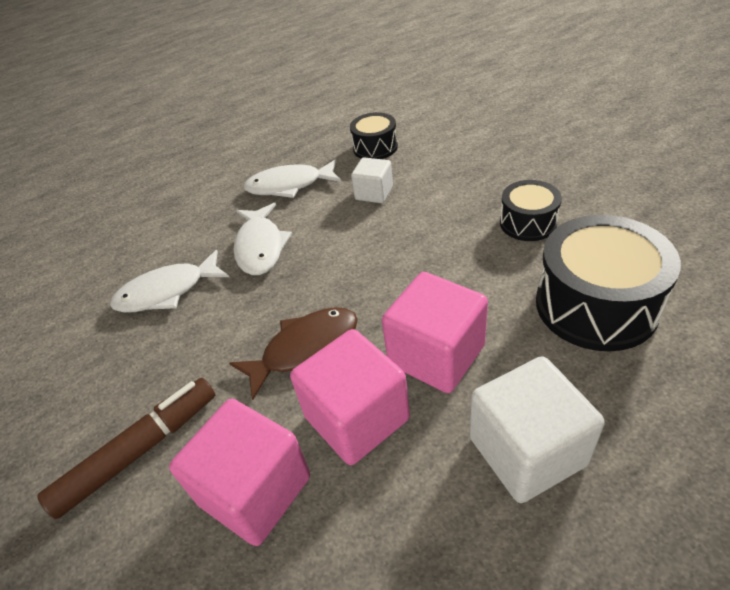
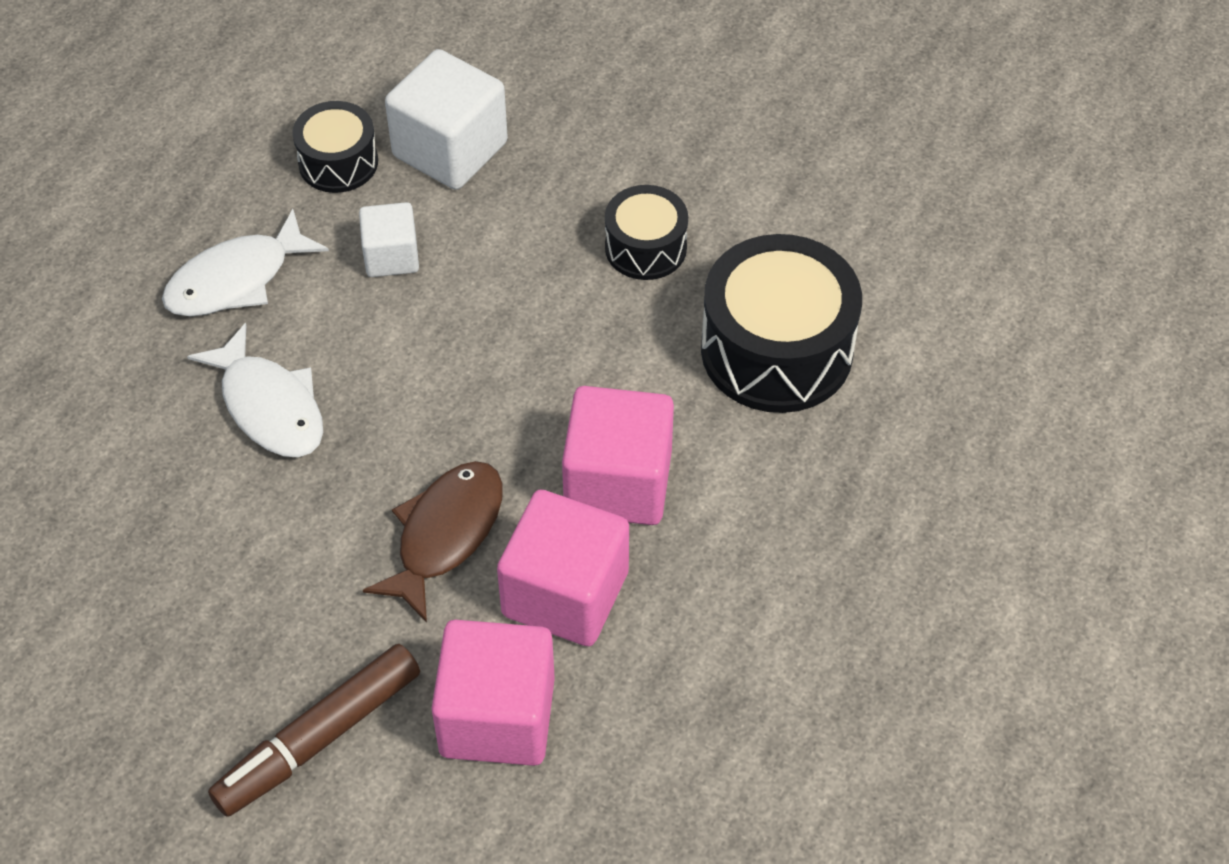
camera: 35 degrees left, 10 degrees up
(139, 451) = (319, 738): brown marker -> brown marker turned 150 degrees counterclockwise
(167, 292) = (173, 527): white fish -> none
(527, 451) = (768, 555): white cube -> white cube (450, 149)

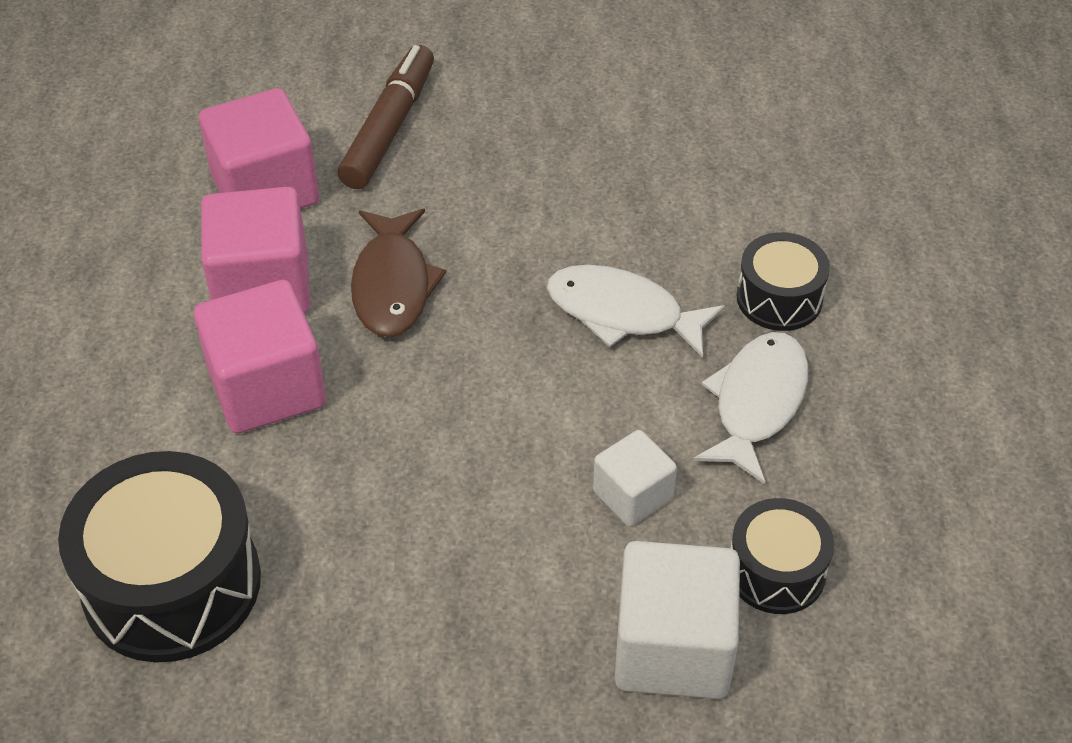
camera: 150 degrees right, 5 degrees down
(645, 247) = (375, 634): black drum -> black drum (779, 298)

